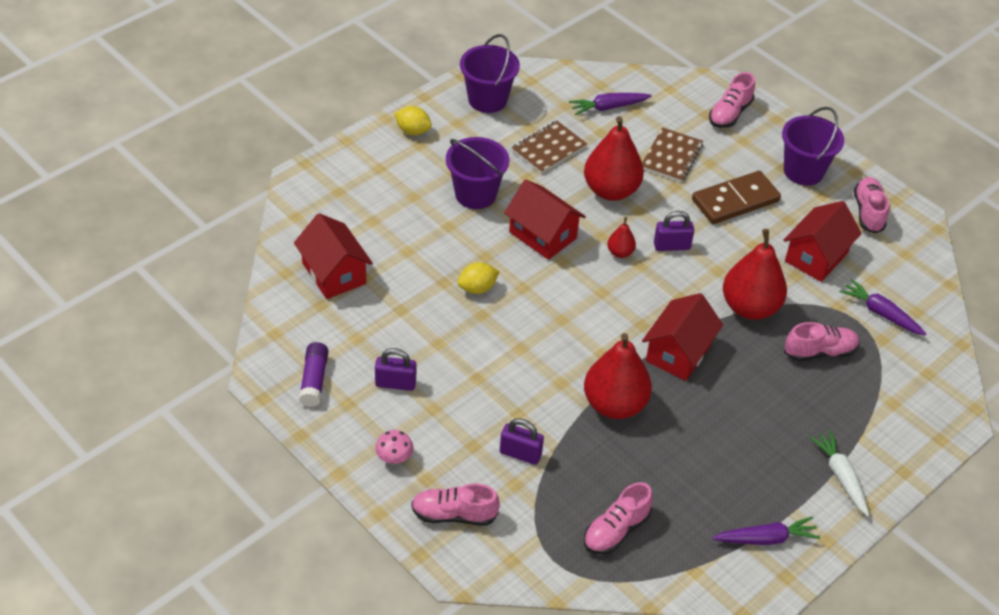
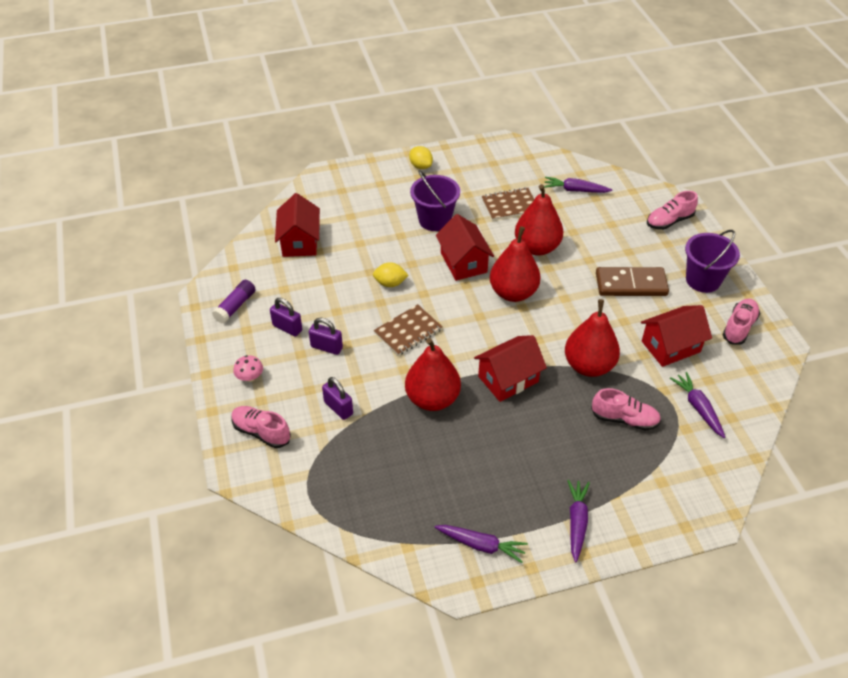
camera: 30 degrees right, 0 degrees up
(487, 100) = (488, 160): purple bucket -> none
(616, 530) = (368, 491): pink shoe -> none
(620, 252) = (513, 293): red pear -> red pear, size x2.16
(671, 156) = (600, 238): brown notebook -> brown notebook (408, 331)
(671, 246) = (556, 301): purple padlock -> purple padlock (326, 347)
(841, 476) = (577, 522): white carrot -> purple carrot

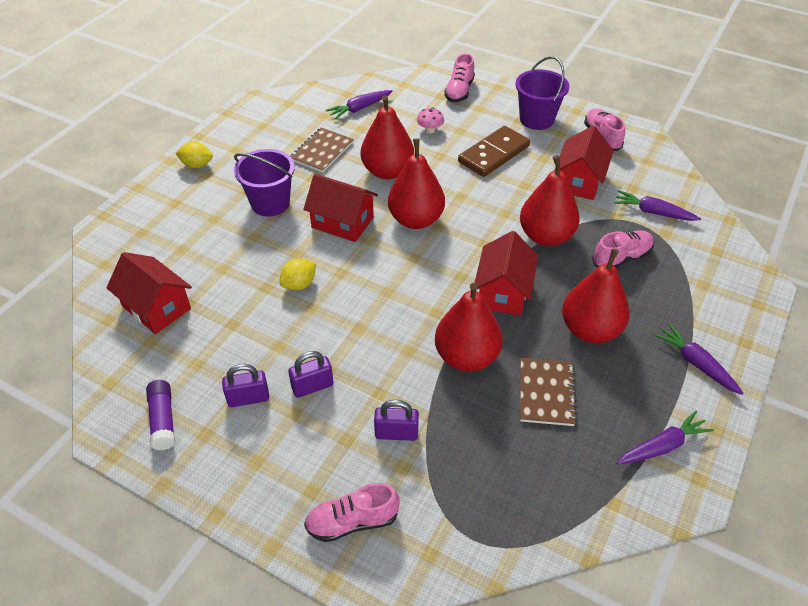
camera: 45 degrees left, 0 degrees up
(250, 377) = (270, 477): pink mushroom -> pink mushroom (430, 130)
(408, 331) = (370, 315): brown notebook -> brown notebook (546, 393)
(533, 445) = (590, 330): none -> red pear

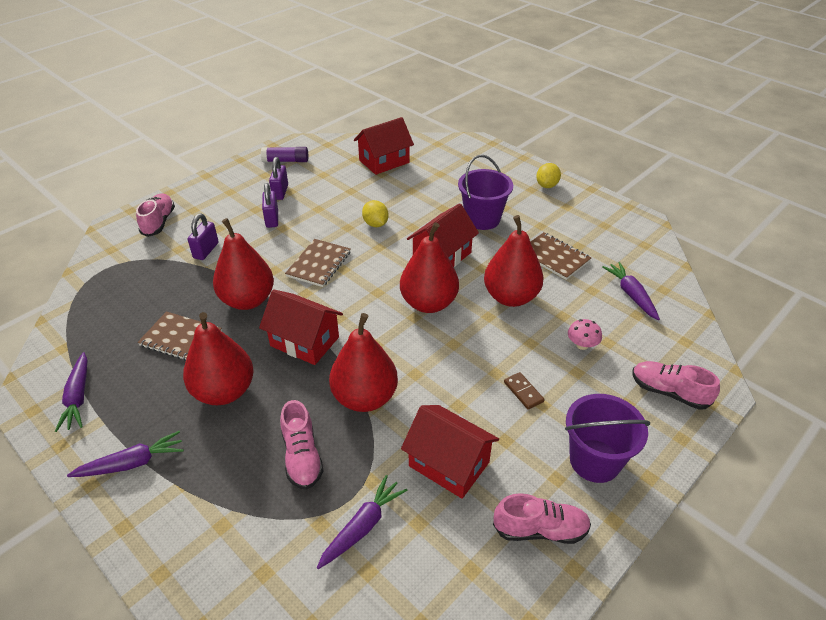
camera: 105 degrees right, 5 degrees down
(386, 314) = (319, 264): none -> brown notebook
(494, 154) = (523, 392): brown domino -> brown domino, size x0.45

